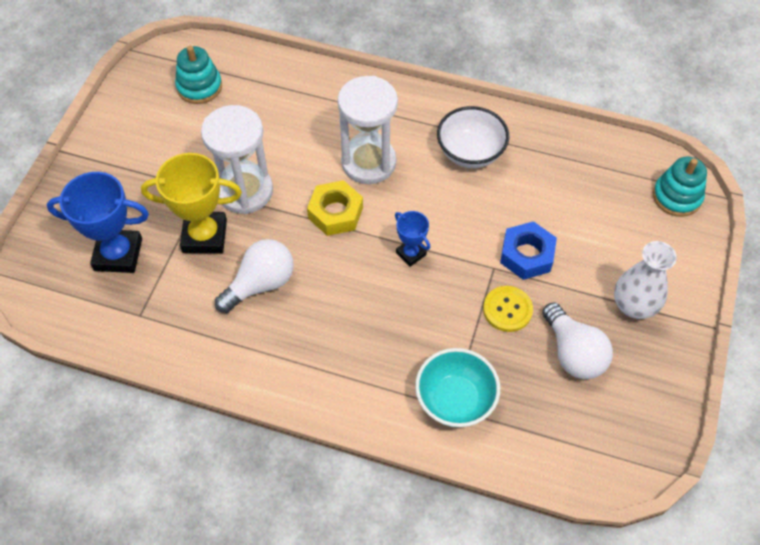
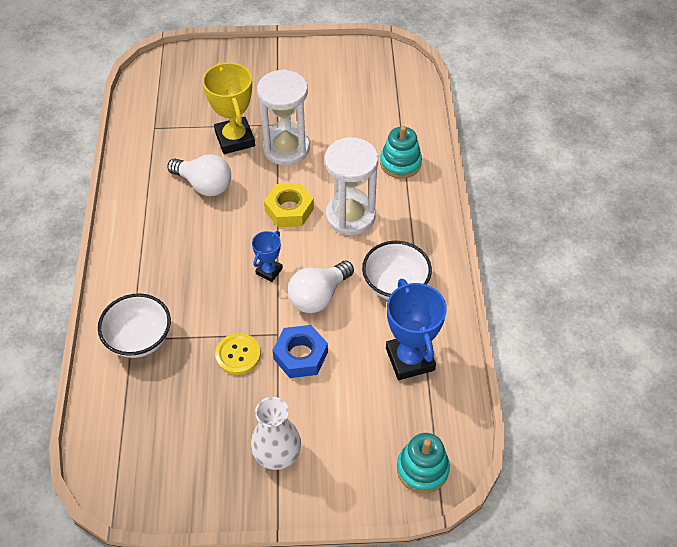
camera: 70 degrees right, 5 degrees down
(118, 254) = (200, 98): blue trophy -> blue trophy (410, 359)
(199, 87) = (375, 88): turquoise stacking toy -> turquoise stacking toy (400, 163)
(455, 400) = (139, 339): turquoise bowl -> white bowl
(573, 353) = (211, 415): white light bulb -> white light bulb (318, 296)

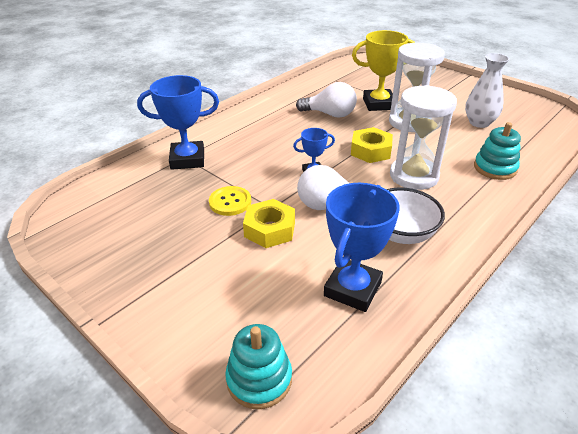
camera: 45 degrees right, 15 degrees down
(139, 339) = (187, 159): white bowl -> blue trophy
(204, 185) = (330, 114): white light bulb -> white light bulb turned 60 degrees counterclockwise
(235, 139) = (379, 104): yellow trophy -> yellow trophy turned 60 degrees clockwise
(277, 455) = (169, 275): white vase -> white vase (479, 123)
(300, 355) = (270, 229): blue nut -> yellow nut

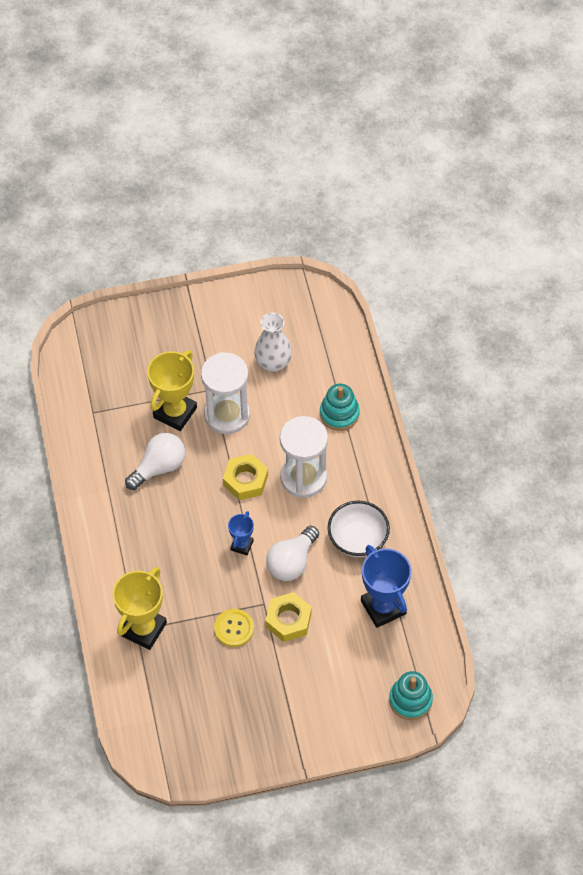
camera: 55 degrees left, 20 degrees up
(187, 159) = (143, 629): blue trophy -> yellow trophy

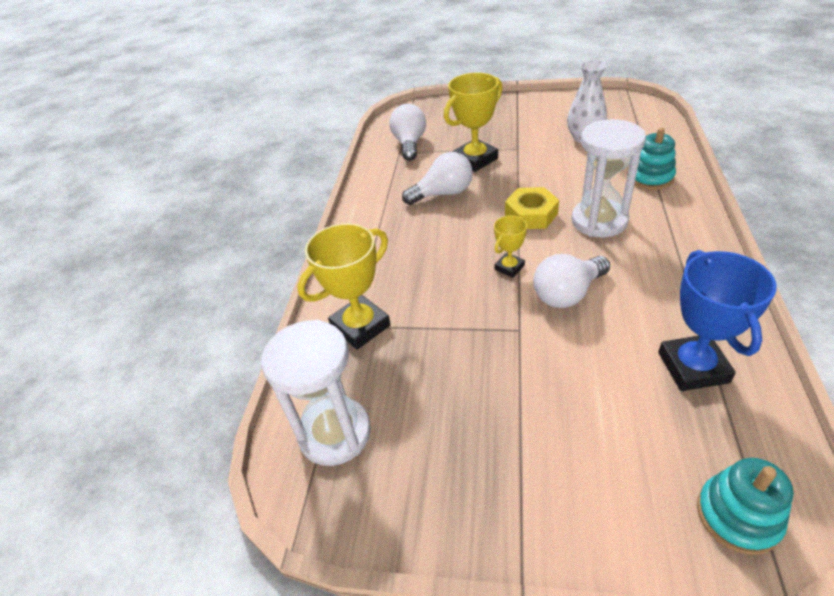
camera: 25 degrees right, 15 degrees down
(99, 397) = (409, 144): none -> white light bulb
(227, 415) = (527, 166): white hourglass -> white hourglass (335, 433)
(234, 628) = (471, 349): yellow button -> none
(242, 545) = (509, 267): blue trophy -> yellow trophy
(288, 620) = (548, 354): yellow nut -> none
(357, 539) = (660, 286): white bowl -> none

